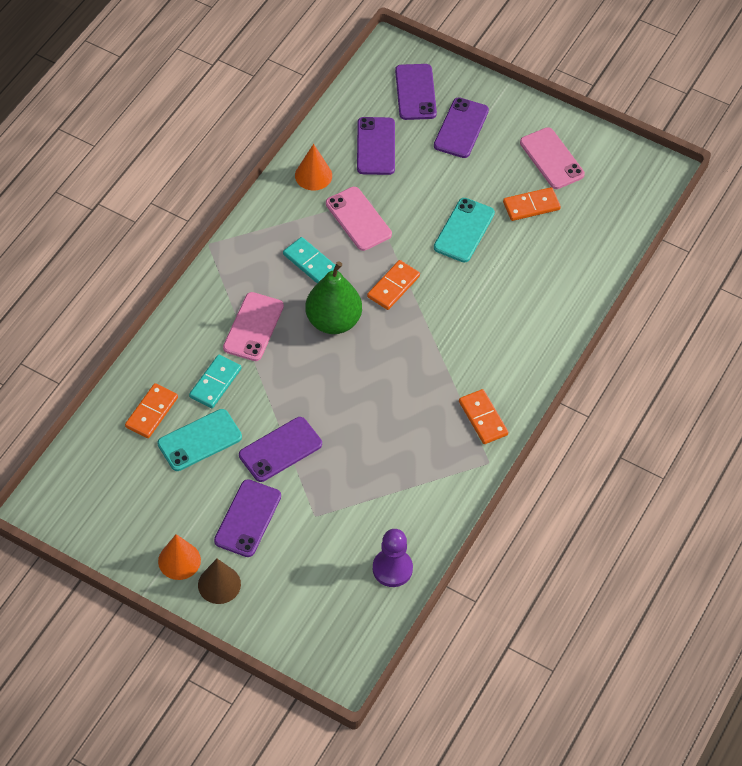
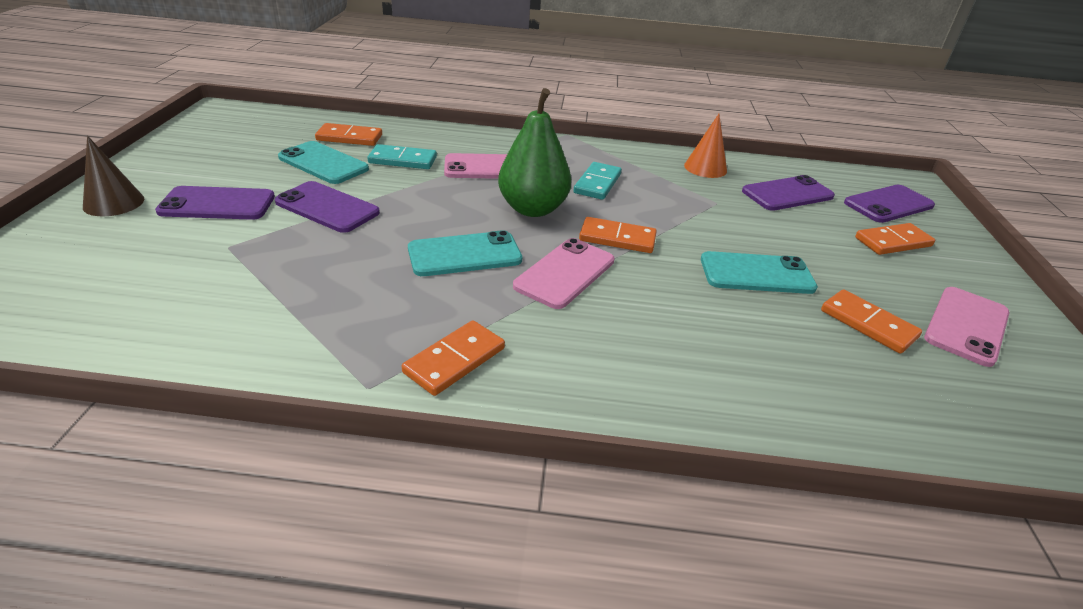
camera: 65 degrees right, 20 degrees down
(179, 560) = (152, 176): orange cone -> none
(358, 219) = (684, 200): pink phone -> pink phone (565, 273)
(379, 382) = (465, 255): none -> turquoise phone
(392, 569) = (129, 328): purple pawn -> none
(461, 128) = (893, 242): purple phone -> orange domino

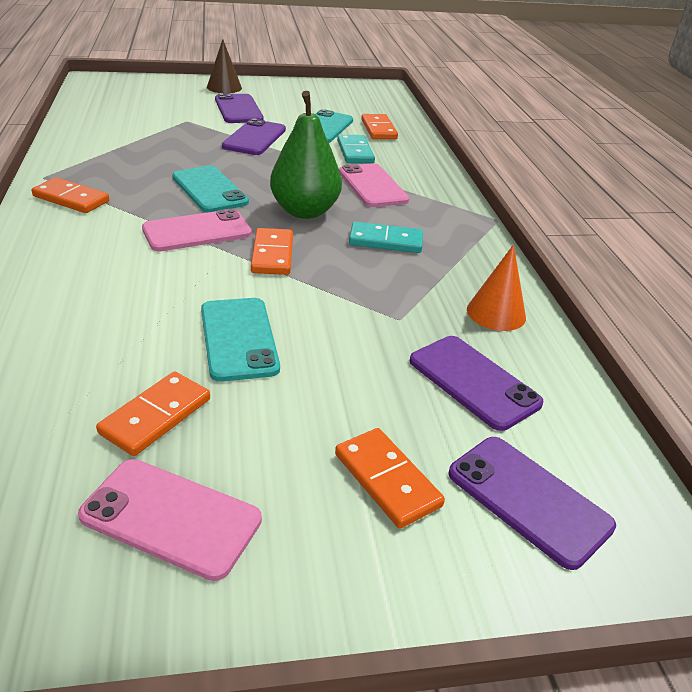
camera: 75 degrees right, 0 degrees up
(565, 273) = (197, 231): pink phone -> pink phone turned 45 degrees counterclockwise

